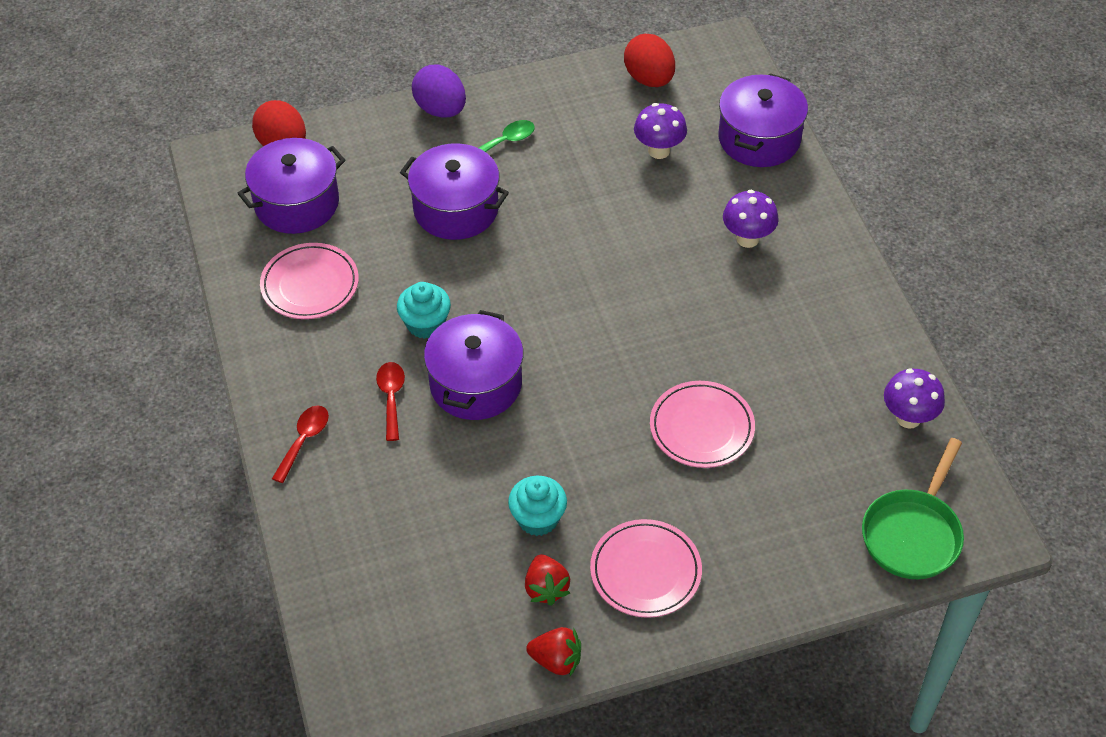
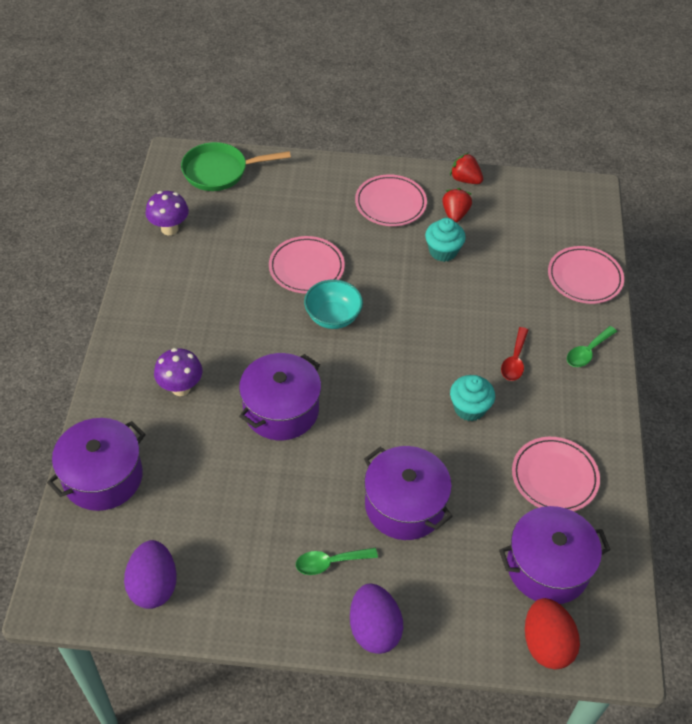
camera: 160 degrees left, 0 degrees up
(304, 440) = (587, 352): red spoon -> green spoon
(331, 549) = (584, 278): none -> pink plate
(475, 384) = (448, 349): purple pot -> purple pot (281, 410)
(632, 375) = (333, 317): none -> turquoise bowl
(649, 79) = (153, 586): red egg -> purple egg
(659, 151) = (197, 498): purple mushroom -> none
(913, 533) = (220, 171): green pan -> green pan turned 150 degrees counterclockwise

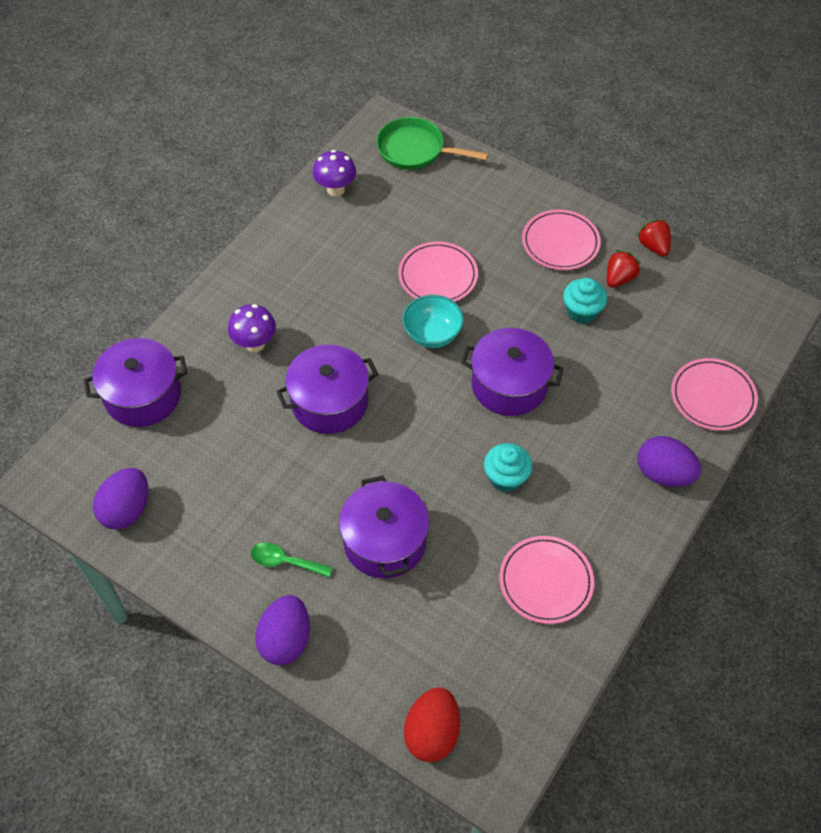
camera: 30 degrees right, 5 degrees up
(514, 360) = (582, 450): red spoon -> none
(547, 567) = (481, 663): purple pot -> purple pot (509, 385)
(587, 352) = (663, 474): green spoon -> purple egg

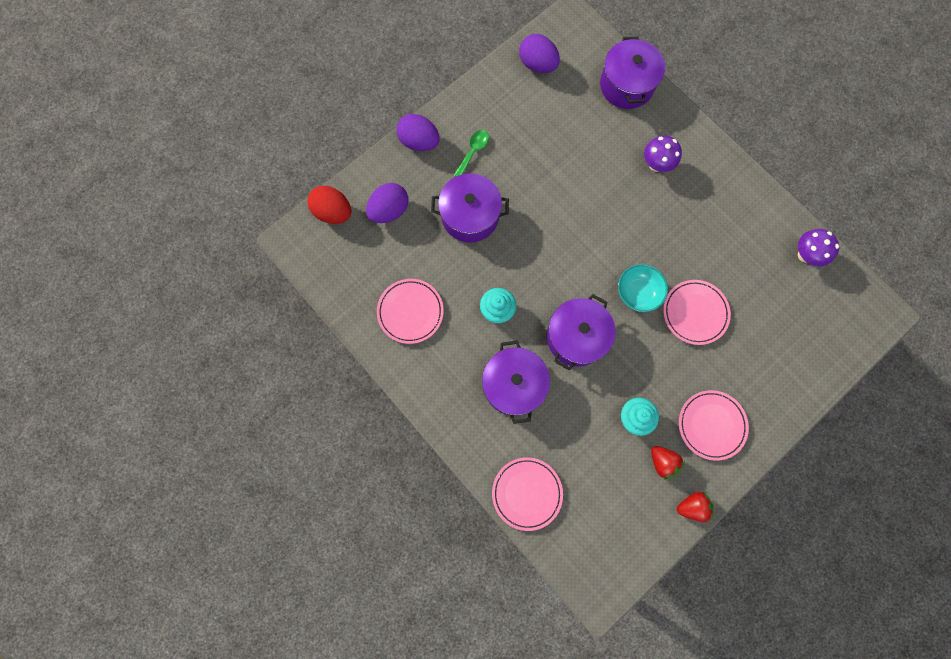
camera: 105 degrees right, 20 degrees up
(329, 402) = (591, 205): purple pot -> purple pot (513, 384)
(415, 150) = (842, 332): green pan -> none
(663, 474) = (469, 426): purple egg -> purple egg (389, 210)

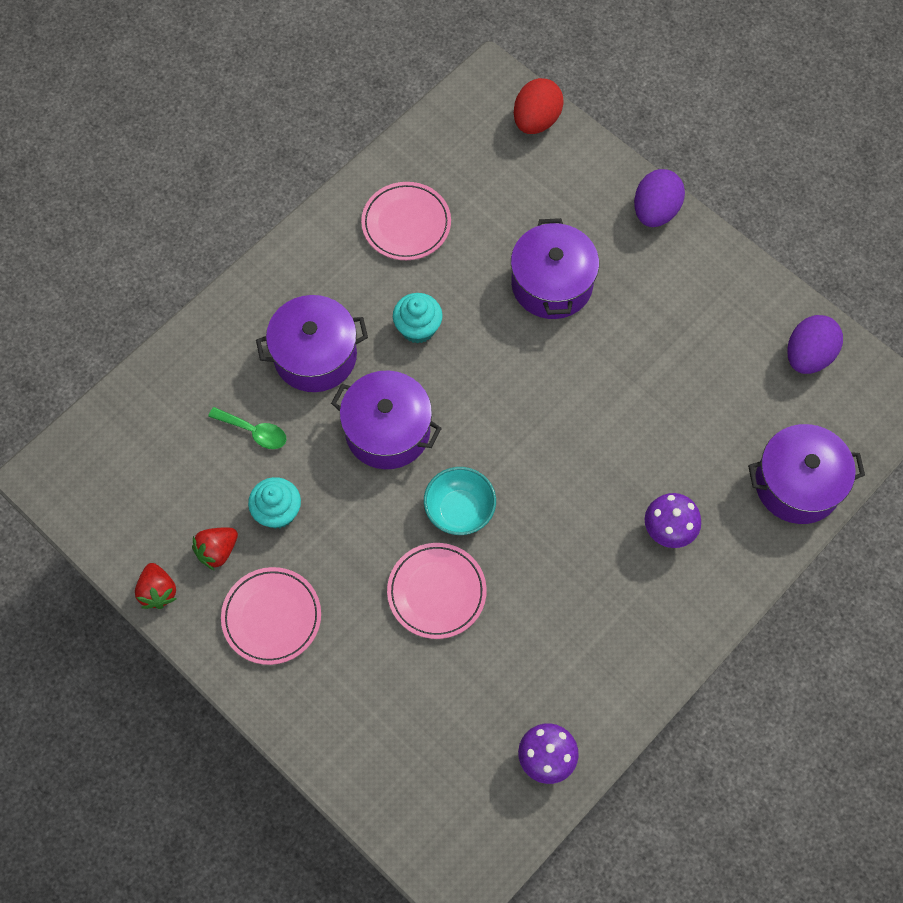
camera: 85 degrees right, 10 degrees down
(389, 210) = (547, 185): purple egg -> none
(473, 151) = (651, 280): green spoon -> green spoon (254, 432)
(527, 493) = (172, 381): pink plate -> none

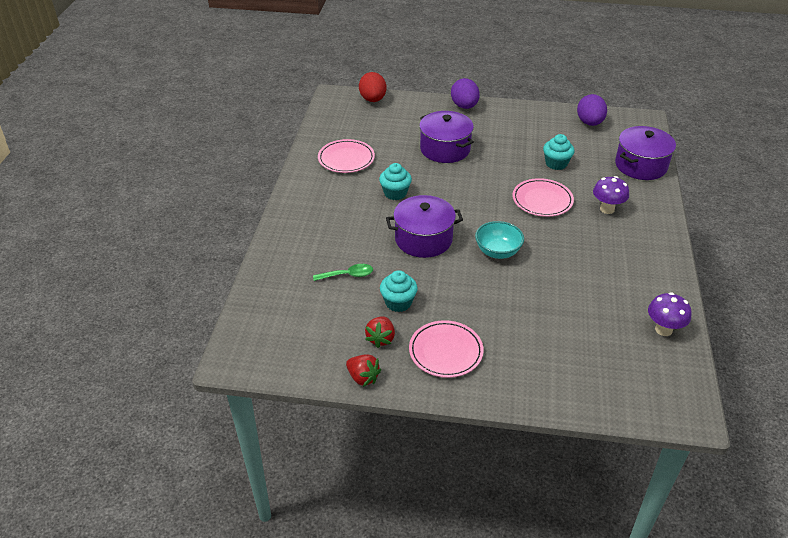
camera: 35 degrees left, 25 degrees down
(315, 355) = (350, 228): purple pot -> none
(436, 592) = (524, 291): pink plate -> pink plate (542, 200)
(679, 406) = (556, 163): none -> turquoise cupcake

